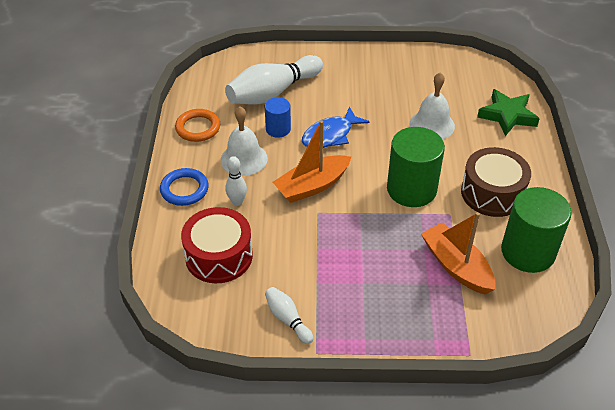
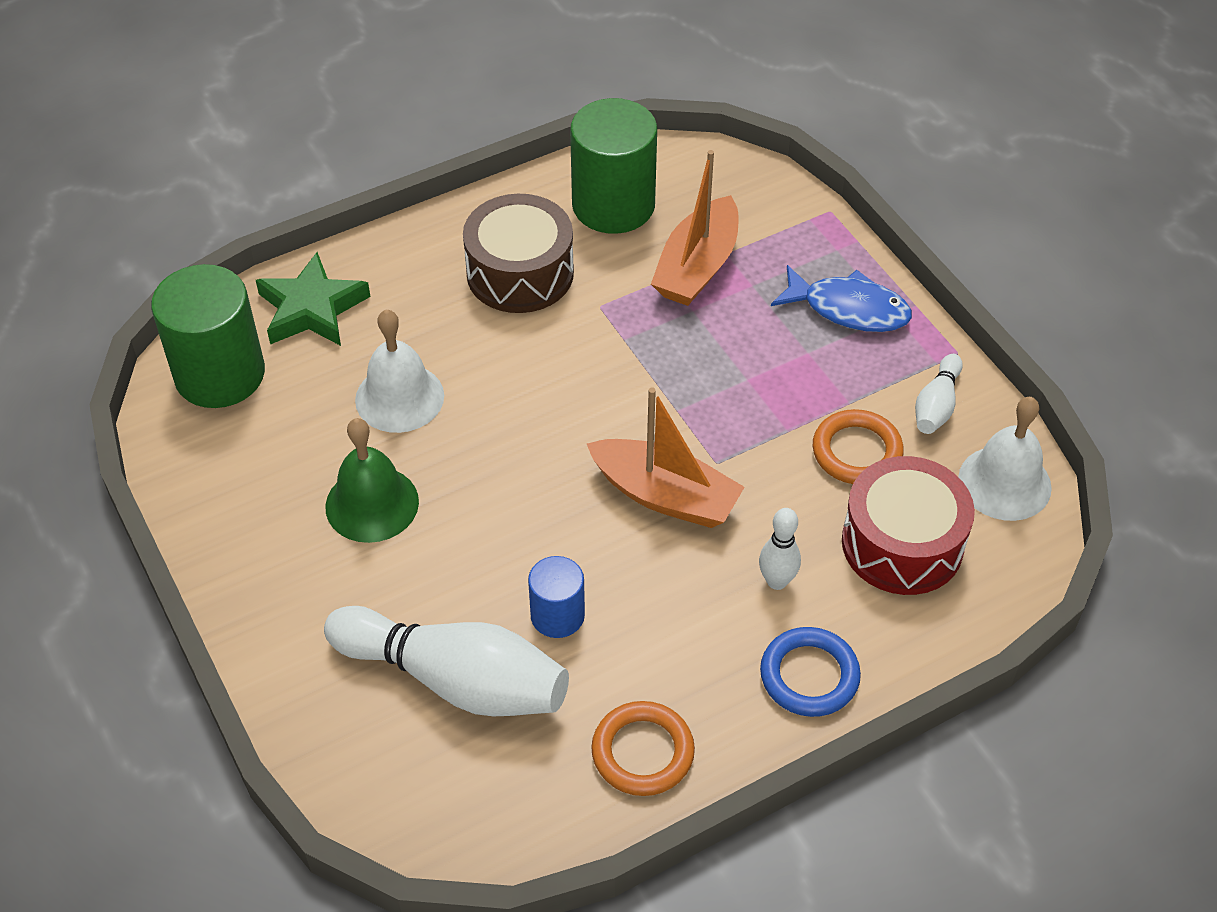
camera: 120 degrees left, 5 degrees up
(244, 159) = (671, 627): white bell -> white bell (1004, 483)
(284, 268) = (857, 451): none -> orange ring
(330, 135) = (521, 528): blue fish -> blue fish (848, 309)
(376, 98) = (372, 504): none -> green bell
(411, 189) = (579, 367): green cylinder -> green cylinder (220, 374)

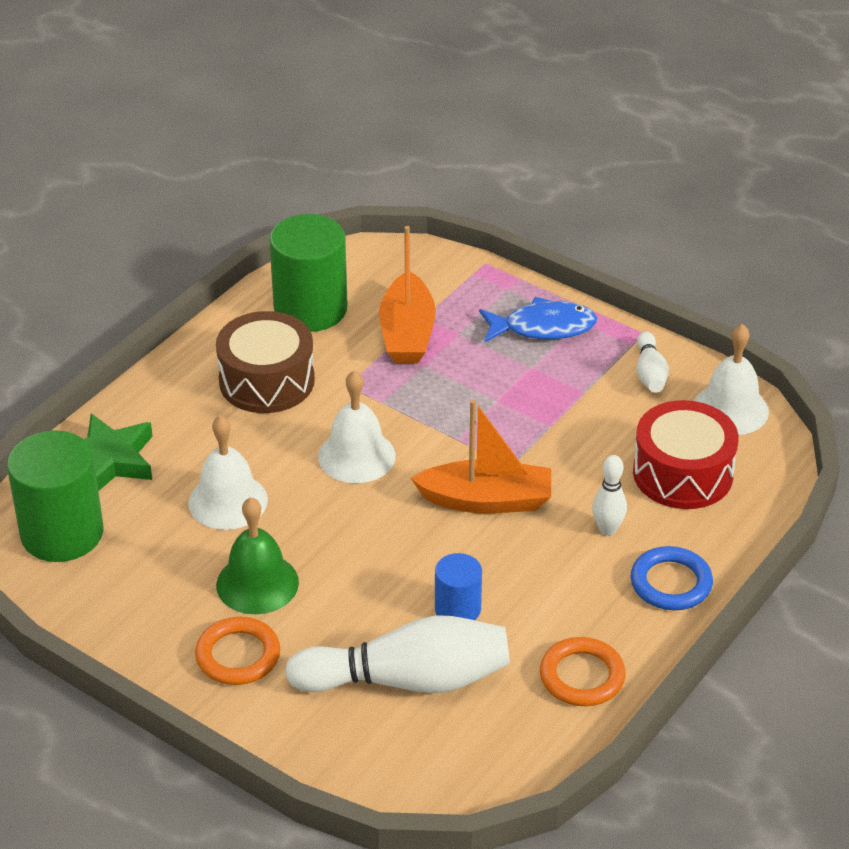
camera: 25 degrees left, 10 degrees down
(560, 392) = (356, 456): none -> white bell
(857, 451) = (611, 423): orange ring -> orange ring (238, 655)

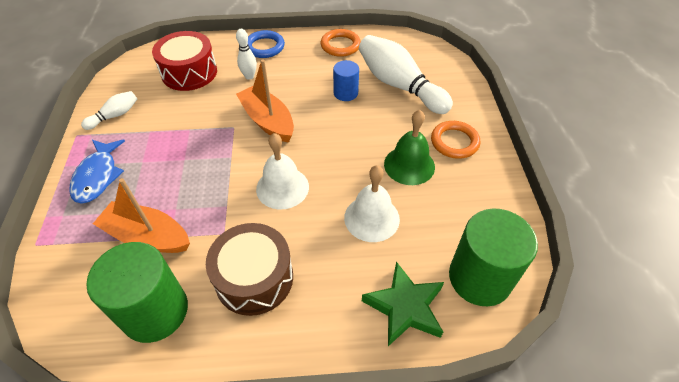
camera: 130 degrees left, 10 degrees up
(407, 333) = (147, 236): orange boat -> orange boat turned 120 degrees counterclockwise
(543, 327) = (98, 176): blue fish -> blue fish turned 135 degrees counterclockwise
(730, 409) = (126, 78): white bell -> none

